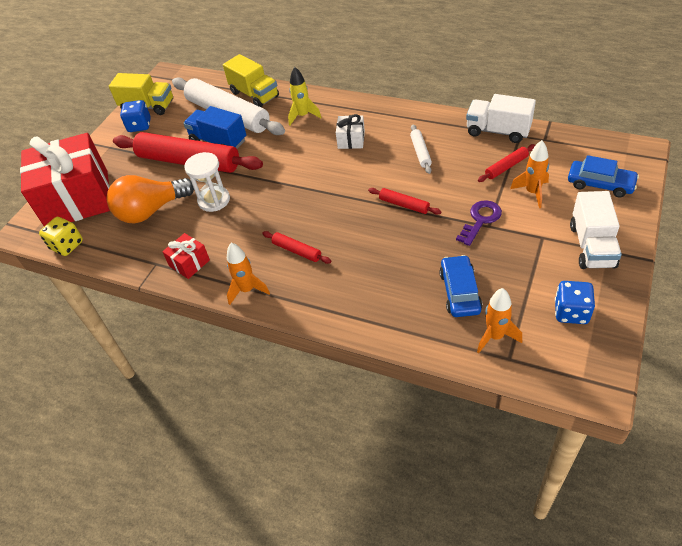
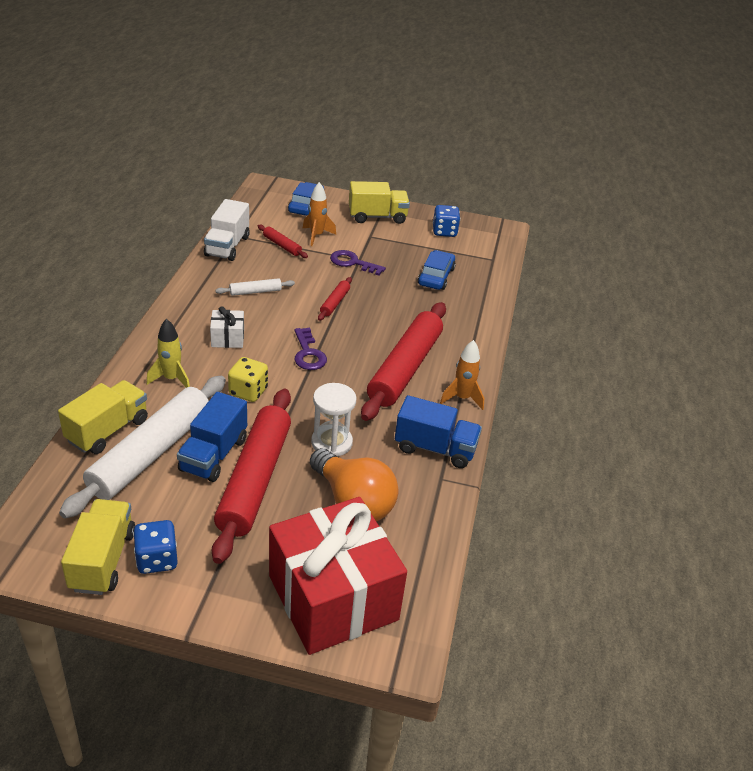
camera: 110 degrees left, 10 degrees down
(67, 245) = (426, 581): yellow dice -> yellow dice (248, 392)
(189, 263) = (435, 448): red gift -> blue truck
(297, 251) = (404, 368): red rolling pin -> red rolling pin, size x2.34
(326, 187) = (308, 354): none -> purple key
(460, 292) = (436, 276): blue car -> blue car turned 120 degrees clockwise
(495, 336) = (475, 263): orange rocket -> none
(592, 246) = (377, 217): white truck -> yellow truck

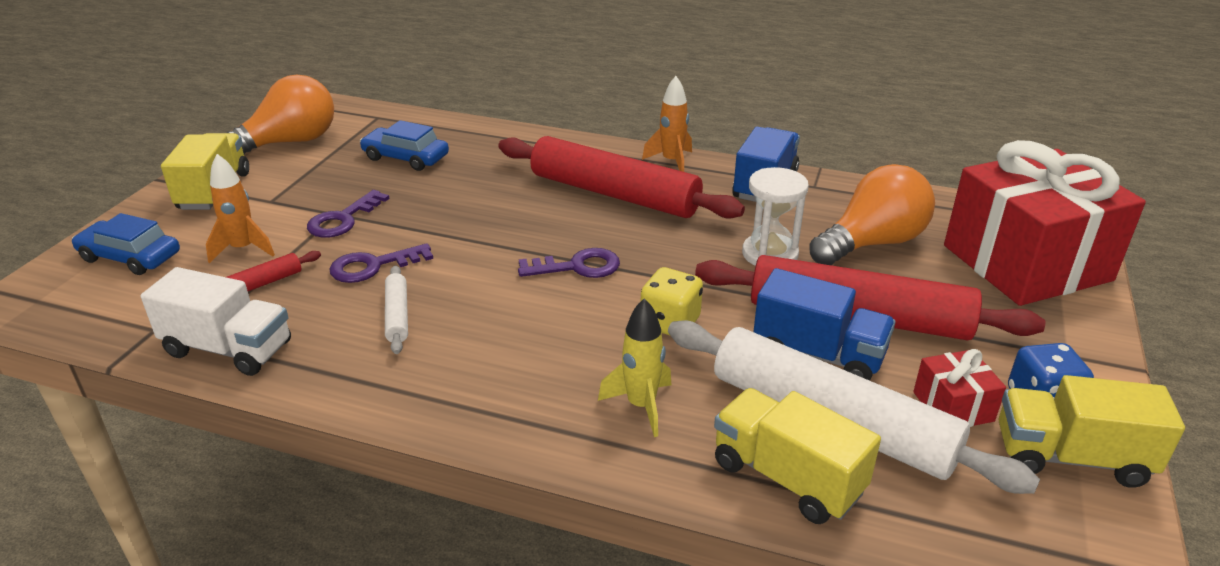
camera: 80 degrees left, 5 degrees down
(157, 512) = (953, 406): none -> red gift
(227, 338) = (530, 345): white gift -> none
(303, 279) = (373, 266): none -> purple key
(334, 303) = (450, 239): red rolling pin -> none
(444, 232) = (290, 142): blue dice -> orange light bulb

